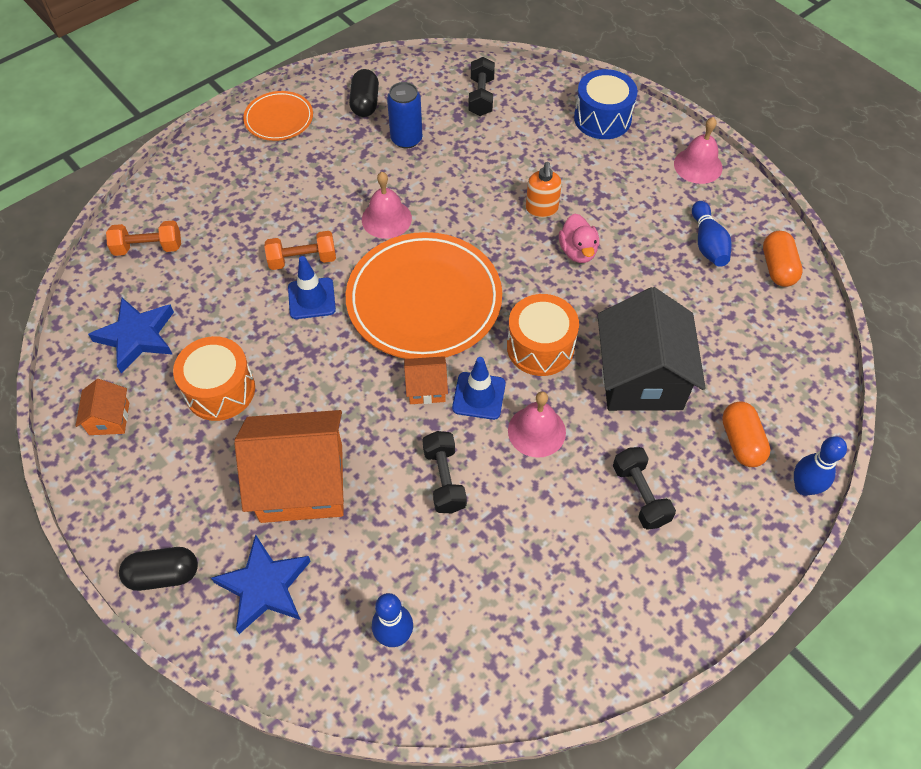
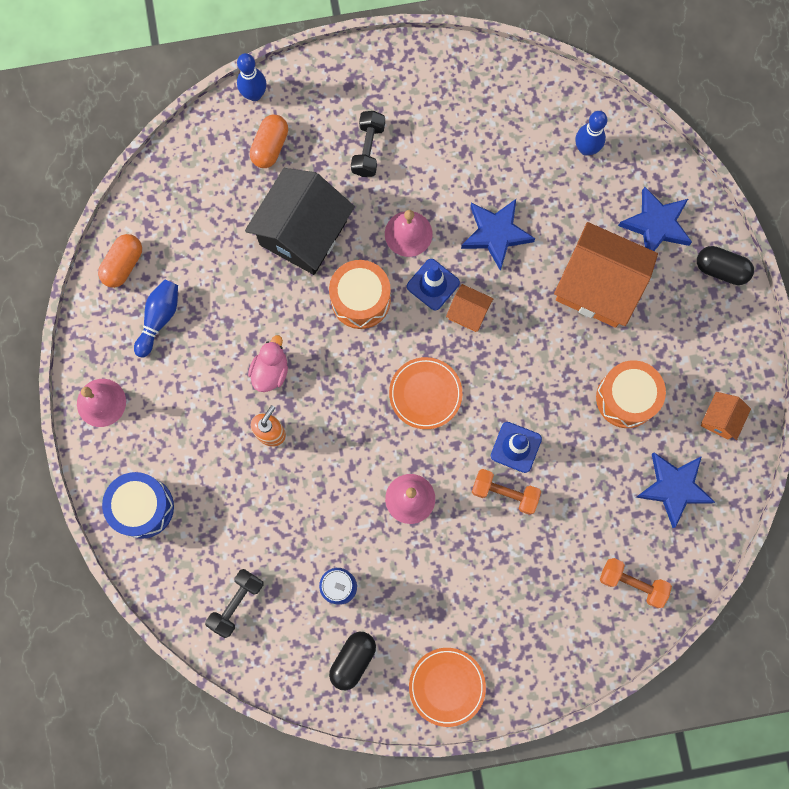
camera: 150 degrees left, 20 degrees up
(424, 300) = (425, 394): orange plate -> orange plate, size x0.51
(444, 479) = (496, 234): black dumbbell -> blue star

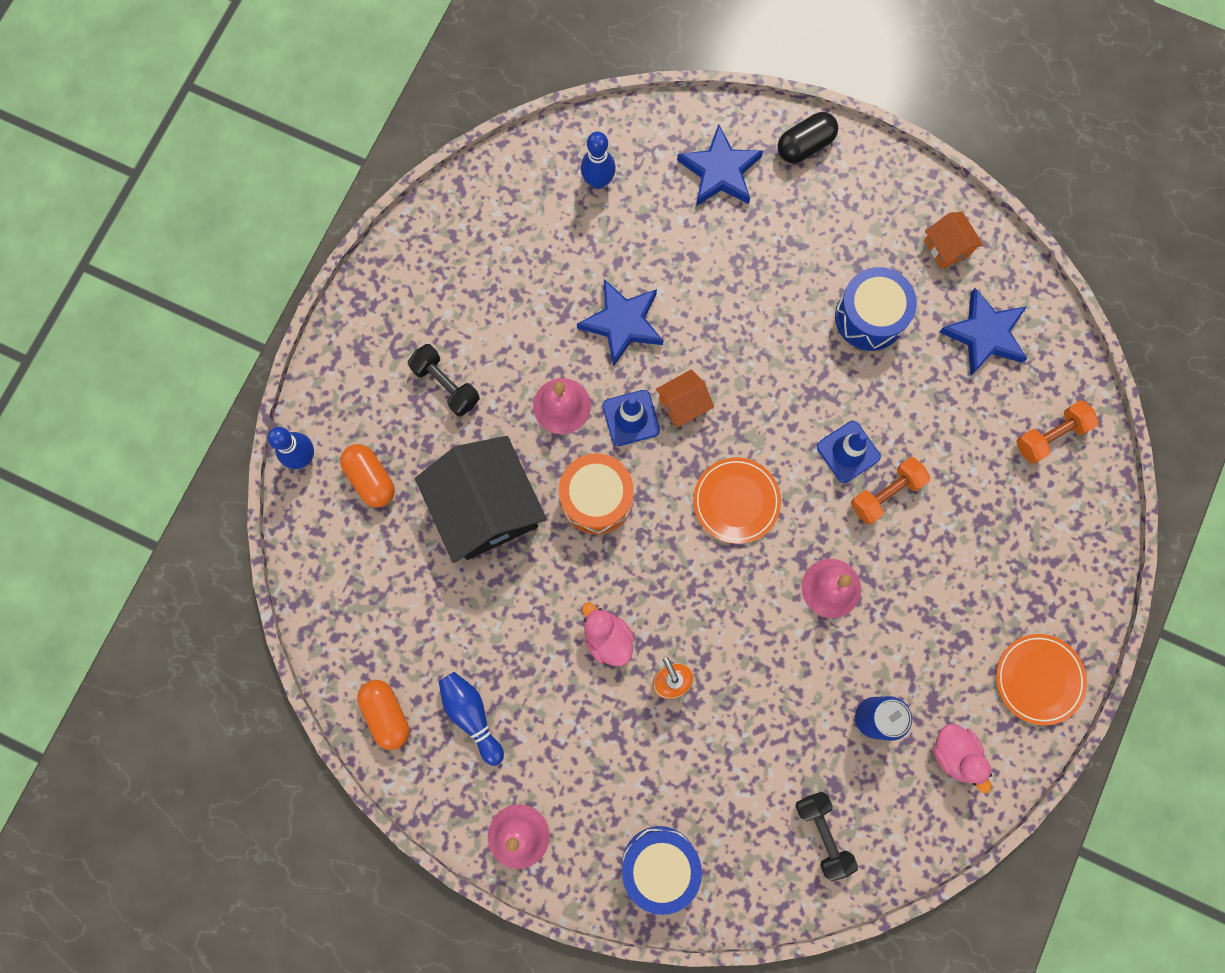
camera: 55 degrees left, 0 degrees up
(353, 660) = (955, 754): black capsule -> pink duck
(598, 286) = (742, 265): orange house -> none
(626, 398) = (870, 317): orange drum -> blue drum

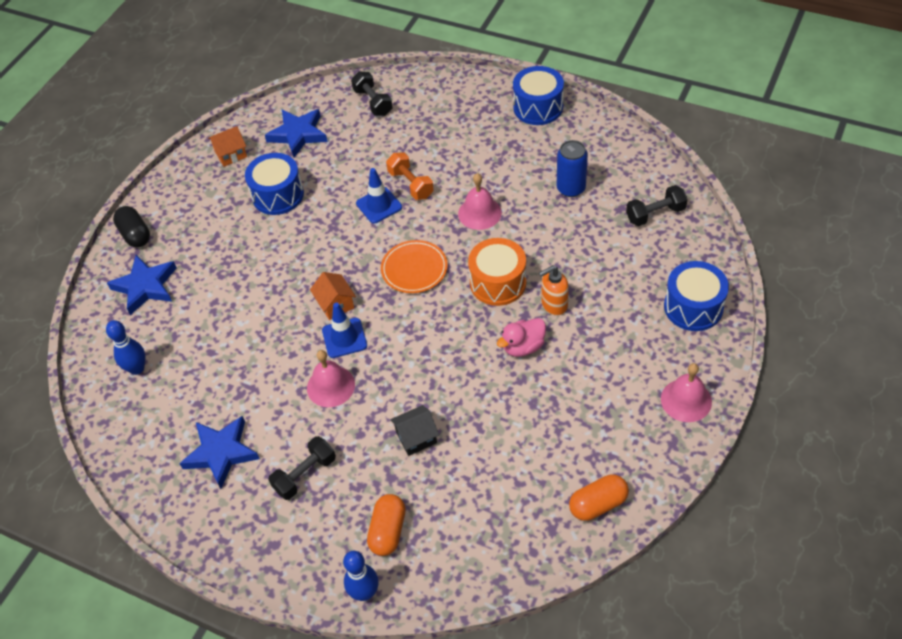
camera: 85 degrees left, 25 degrees down
(371, 479) = (388, 531): orange capsule -> orange capsule turned 45 degrees counterclockwise
(472, 715) = (592, 438): blue bowling pin -> none
(486, 507) = (416, 437): black house -> black house, size x0.46
(596, 498) = (410, 358): orange drum -> orange drum (498, 283)
(622, 323) = (264, 347): blue star -> blue star (221, 453)
(955, 754) = (591, 147): pink duck -> none
(1039, 679) = (538, 107): orange plate -> blue drum
(1050, 436) = (373, 102): orange dumbbell -> black dumbbell

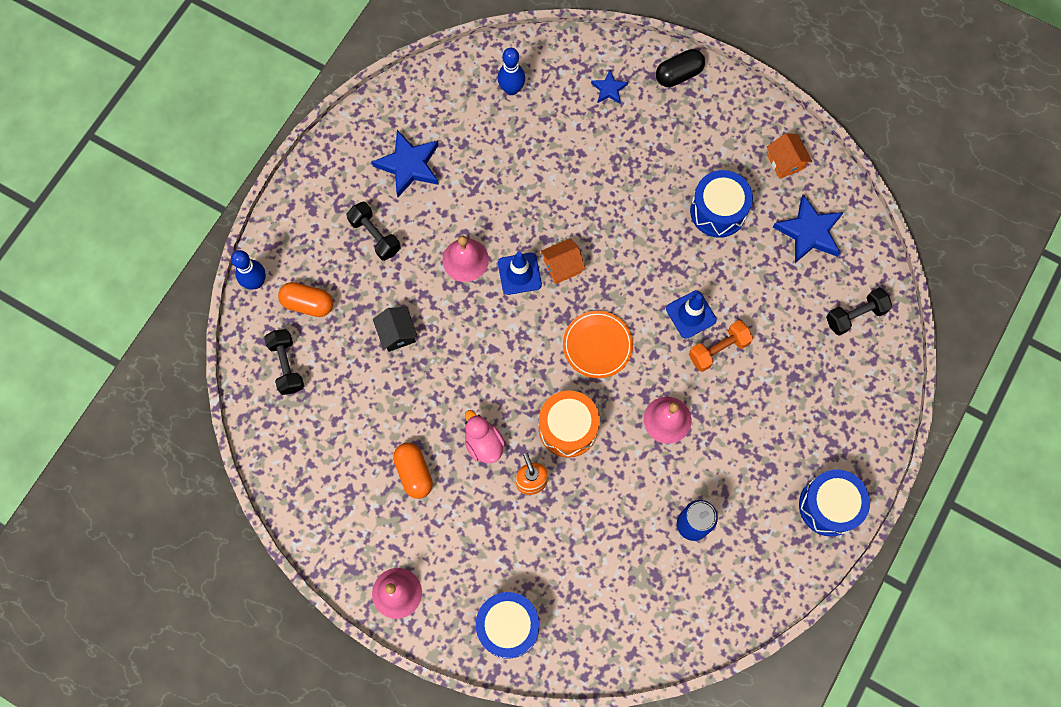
camera: 90 degrees right, 20 degrees up
(145, 286) = (609, 89): blue star -> blue star, size x0.54
(598, 504) = (301, 488): orange capsule -> orange capsule (414, 473)
(655, 214) = (642, 613): black dumbbell -> black dumbbell (287, 365)

